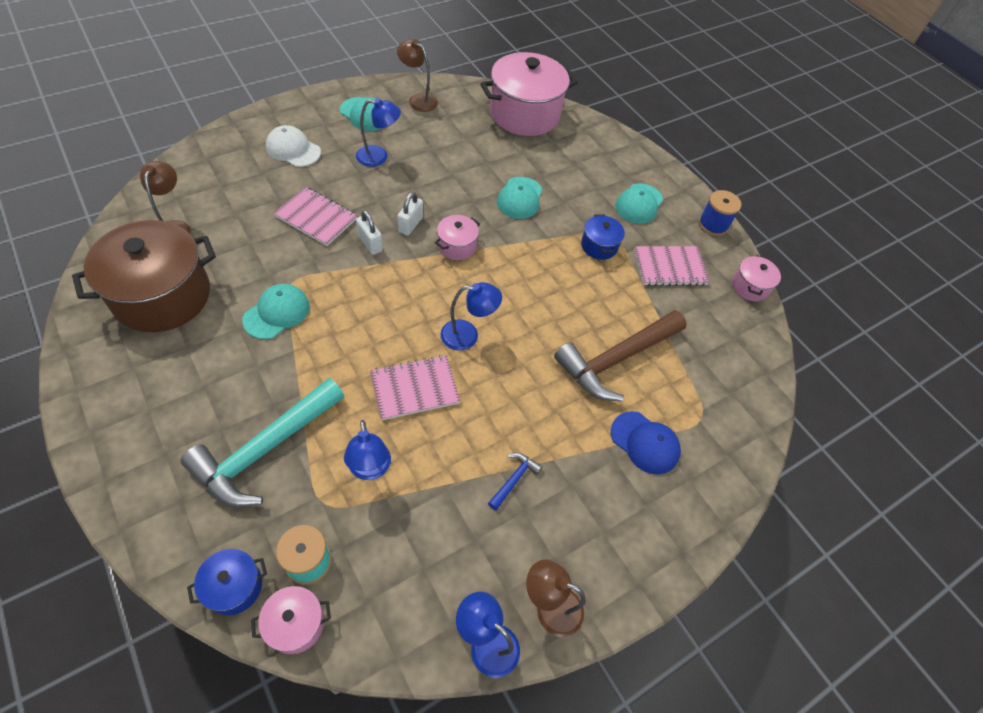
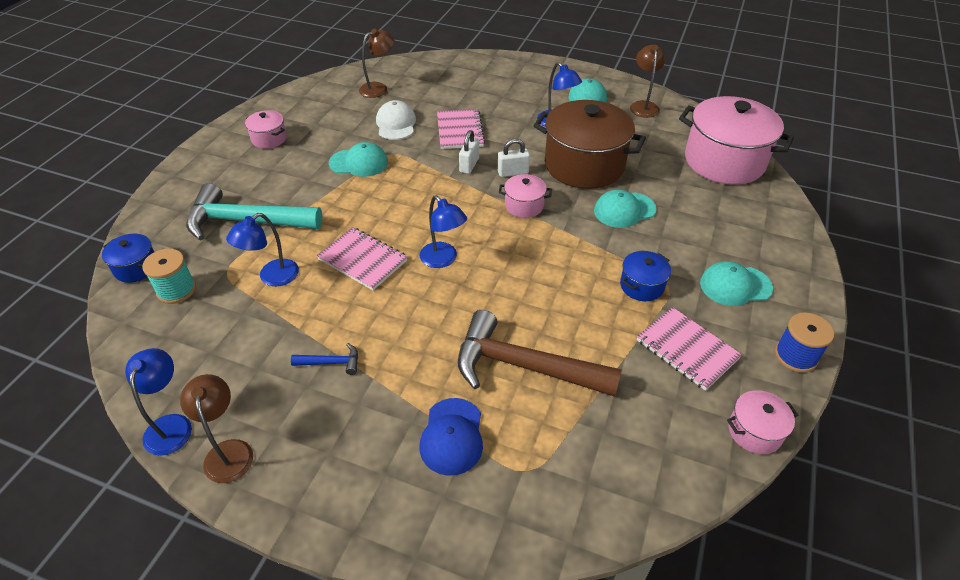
camera: 60 degrees right, 10 degrees down
(162, 296) = (322, 115): brown pot -> brown pot (584, 165)
(293, 149) = (506, 88): white cap -> white cap (396, 124)
(296, 624) = (126, 311): pink pot -> pink pot (269, 139)

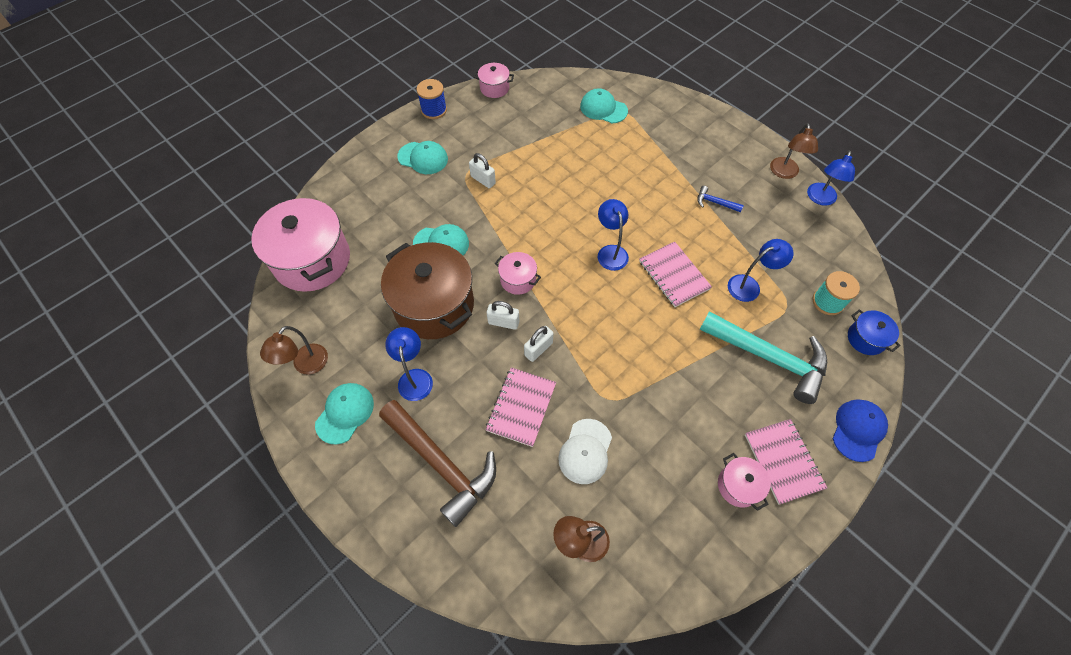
camera: 155 degrees left, 15 degrees up
(359, 163) = (646, 398): turquoise cap -> turquoise cap (603, 109)
(452, 436) = (655, 138): blue cap -> blue cap (858, 430)
(524, 366) = (594, 158): brown hammer -> brown hammer (441, 464)
(642, 286) = (483, 180): blue pot -> white padlock
(687, 349) = (491, 134): pink notebook -> pink notebook (783, 461)

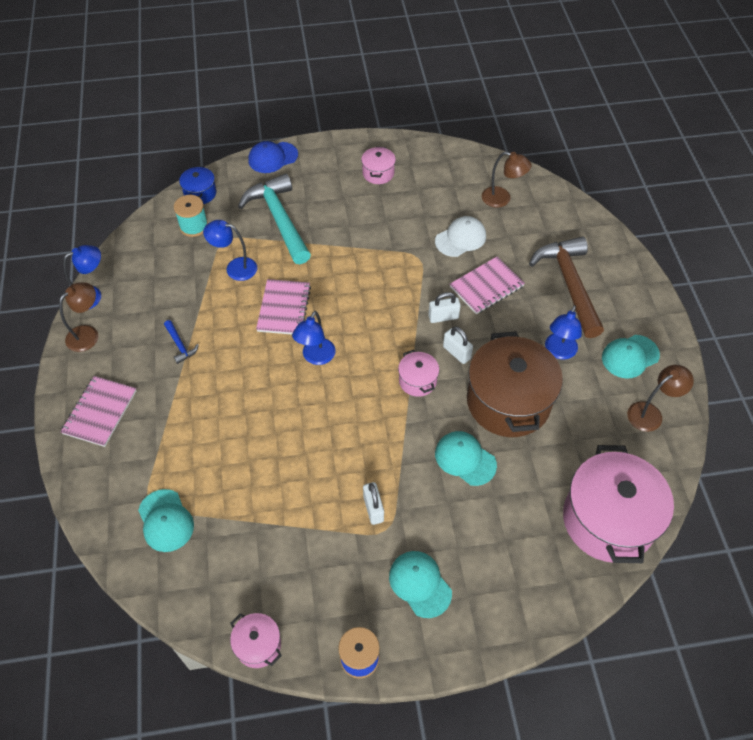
camera: 145 degrees left, 5 degrees down
(783, 461) = (337, 169): pink notebook -> pink notebook (100, 412)

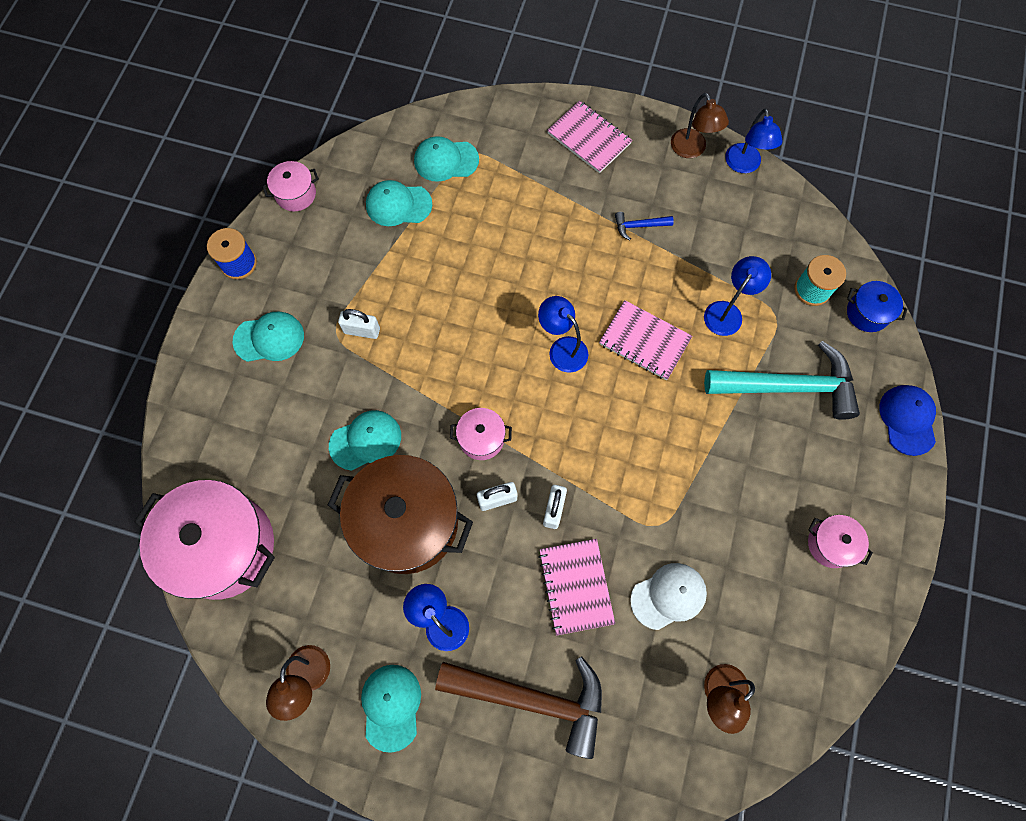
camera: 115 degrees right, 15 degrees up
(232, 540) = (398, 205): none -> turquoise cap
(460, 238) = (668, 596): white cap -> white cap turned 105 degrees counterclockwise

